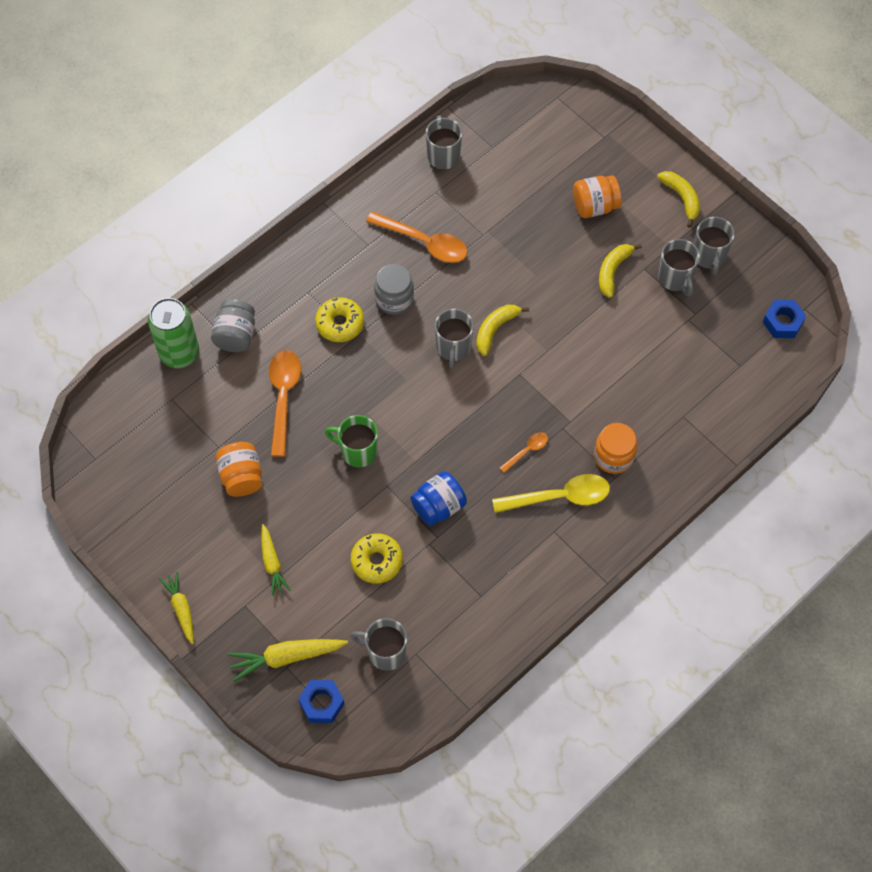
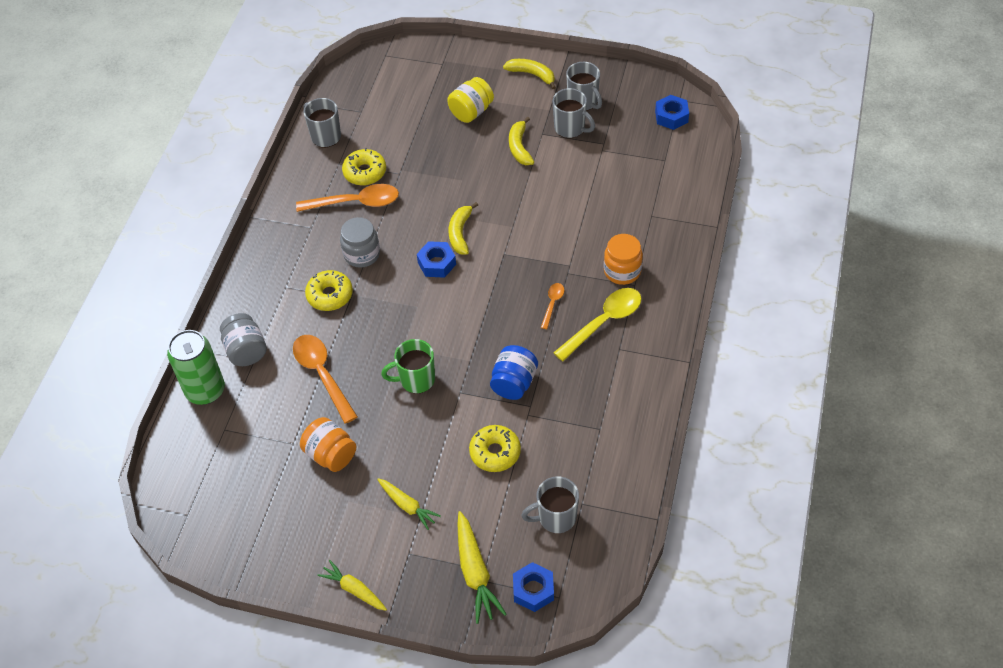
camera: 30 degrees left, 10 degrees down
(286, 657) = (475, 572): yellow carrot -> yellow carrot turned 60 degrees counterclockwise
(453, 215) = (365, 172): none -> yellow donut
(453, 348) = (437, 263): grey mug -> blue nut
(595, 206) = (471, 112): orange jar -> yellow jar

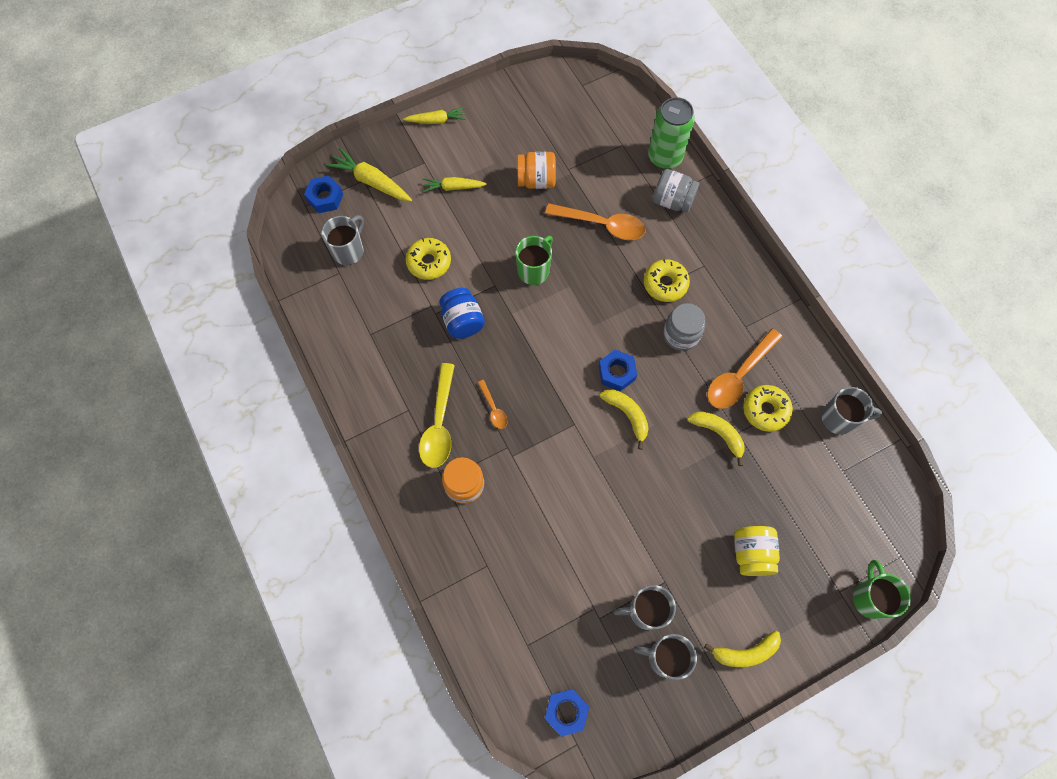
camera: 135 degrees right, 15 degrees up
(429, 51) = (870, 598): none -> green mug
(519, 147) = (668, 548): yellow banana -> yellow banana (718, 434)

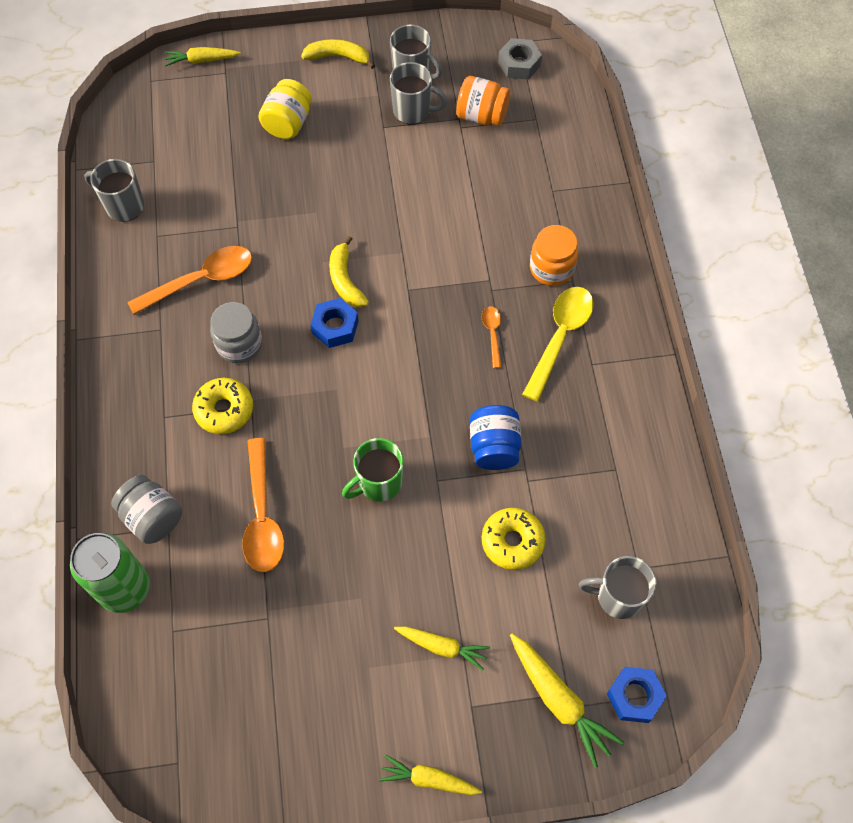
camera: 160 degrees left, 5 degrees down
(349, 251) = (618, 597): grey mug -> grey mug turned 45 degrees clockwise
(536, 180) = (320, 615): orange jar -> orange jar (481, 116)
(566, 712) = (519, 64): blue nut -> grey nut
(602, 225) = (262, 516): orange spoon -> orange spoon turned 135 degrees counterclockwise
(718, 434) = (258, 231): yellow banana -> none
(765, 410) = (194, 238): yellow donut -> none
(870, 598) = (201, 60): green mug -> yellow carrot

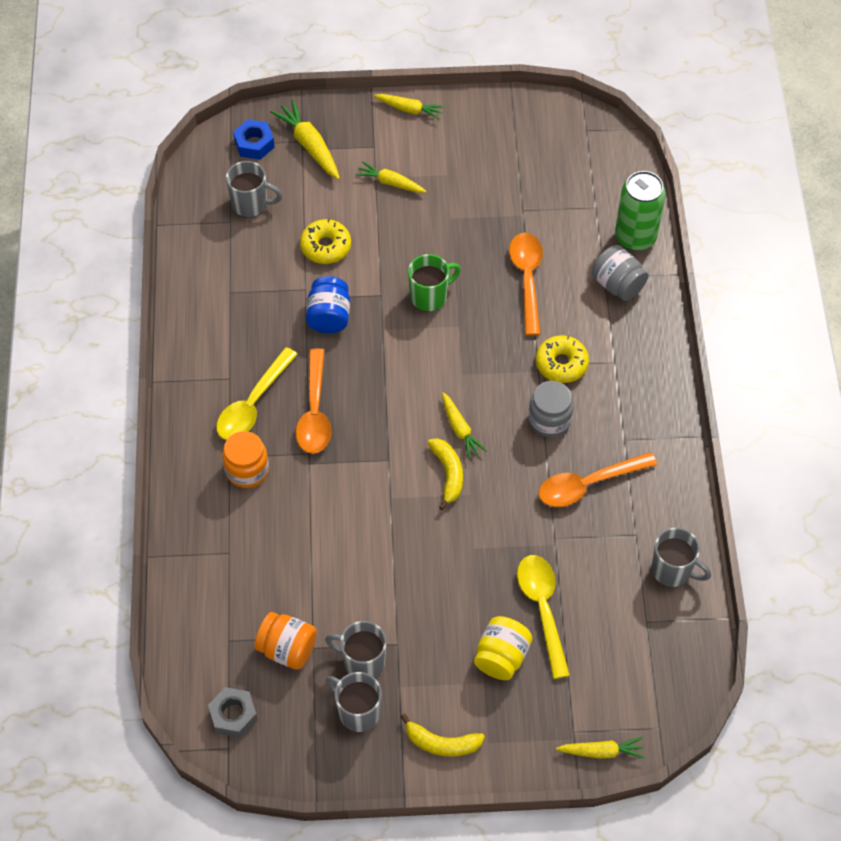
camera: 175 degrees left, 5 degrees down
(250, 164) = (542, 609): none -> yellow spoon
(335, 327) = (460, 429): blue nut -> yellow carrot
(492, 334) = (314, 412): orange spoon -> orange spoon, size x1.96

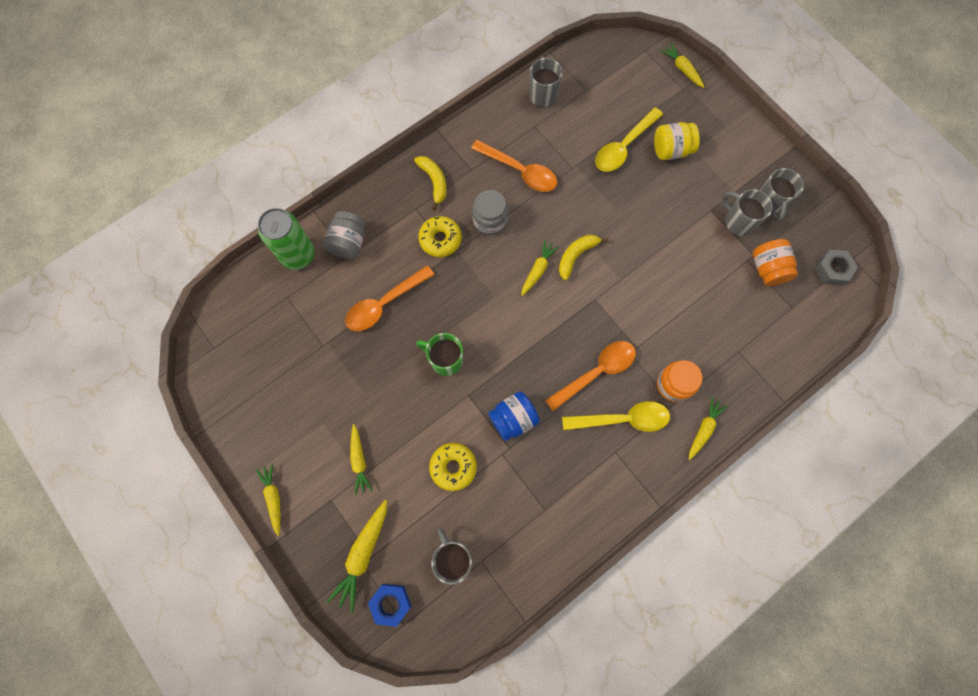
camera: 125 degrees left, 15 degrees up
(185, 465) = (703, 429): none -> yellow carrot
(362, 661) = (738, 222): grey mug -> grey mug turned 150 degrees clockwise
(441, 743) = (747, 148): yellow banana -> yellow banana (434, 182)

